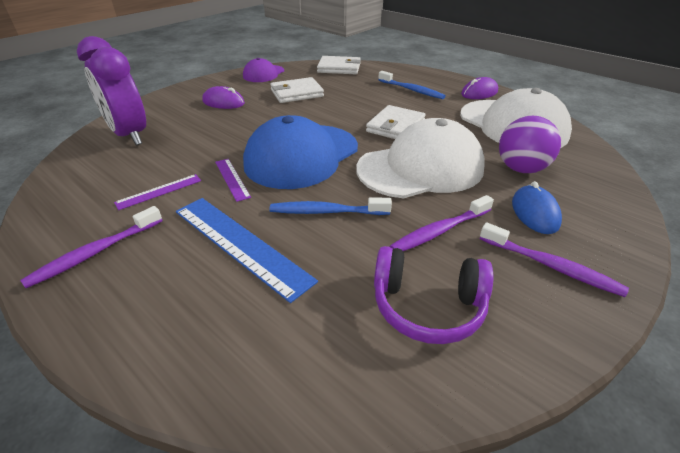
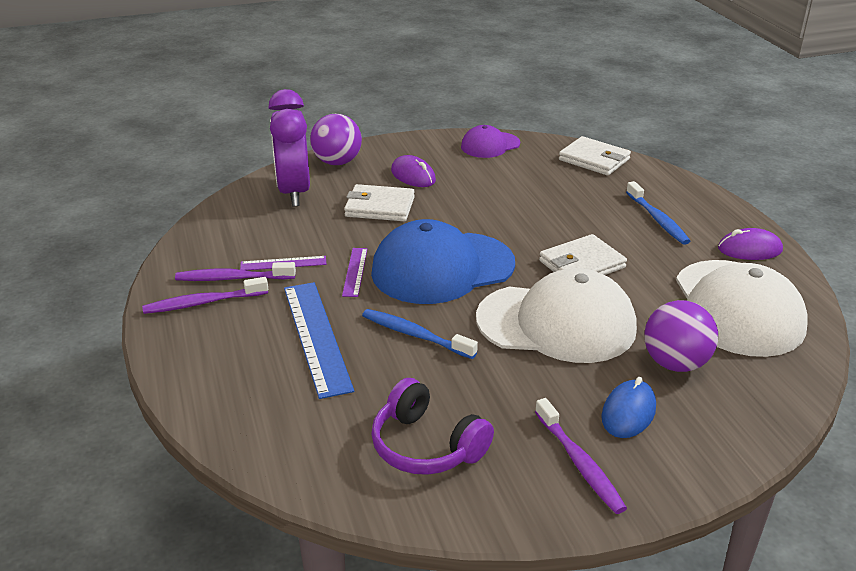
camera: 30 degrees right, 5 degrees down
(153, 107) = (337, 162): none -> purple ball
(297, 93) = (506, 185): white wallet -> white wallet (380, 207)
(440, 231) = (506, 392): purple toothbrush -> purple toothbrush (233, 278)

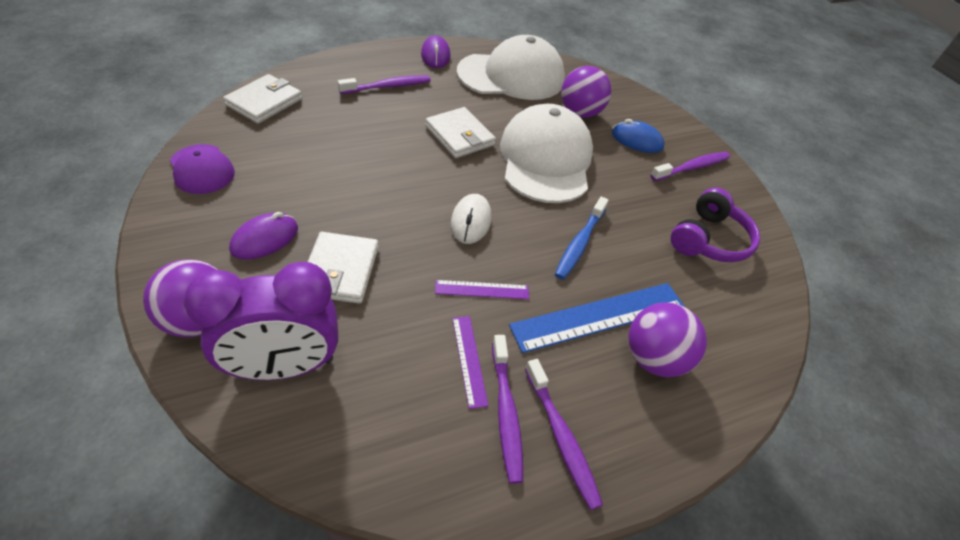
camera: 100 degrees left, 15 degrees up
(262, 365) = (654, 358): none -> purple ball
(442, 268) = (471, 221): blue cap -> white mouse
(657, 219) = (388, 86): blue toothbrush -> purple toothbrush

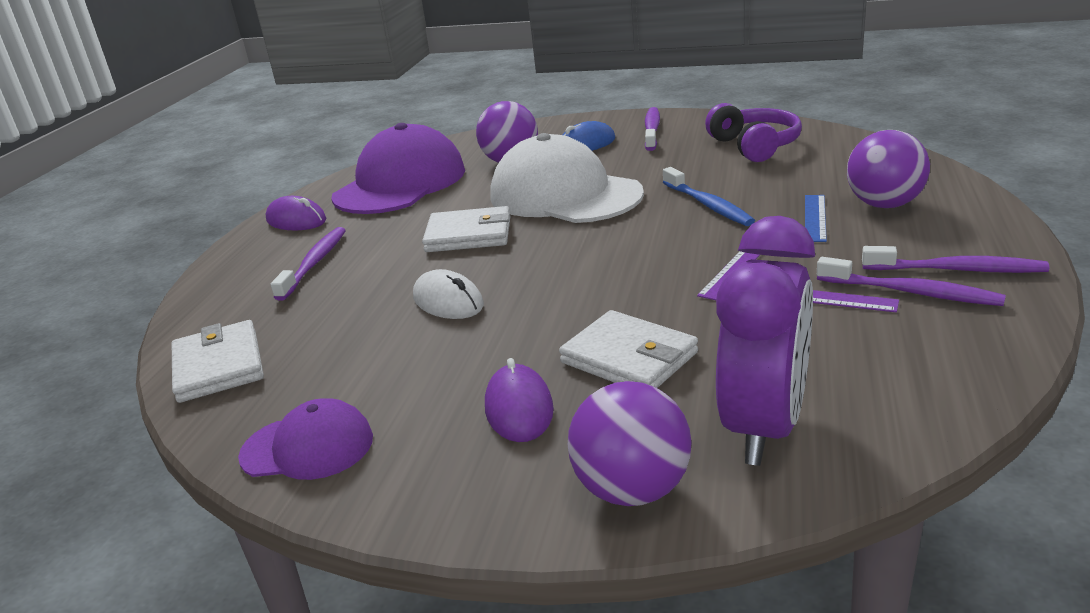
camera: 45 degrees left, 20 degrees down
(471, 221) = (621, 257): white mouse -> white mouse (448, 301)
(511, 76) = (400, 183): white cap -> purple cap
(599, 316) = (814, 218): blue ruler -> blue ruler, size x0.51

